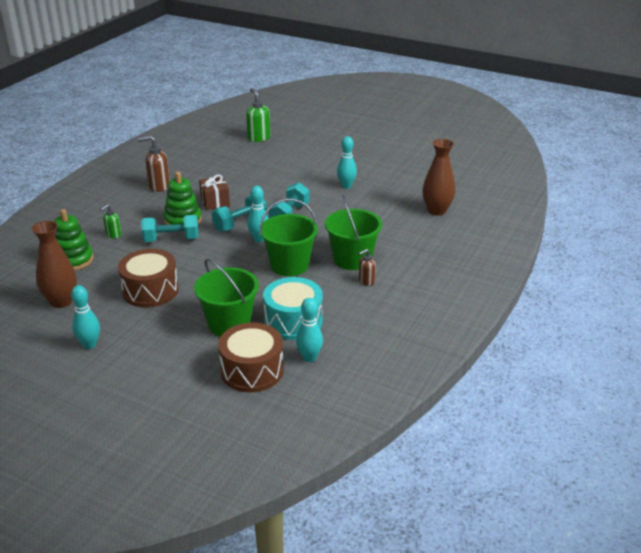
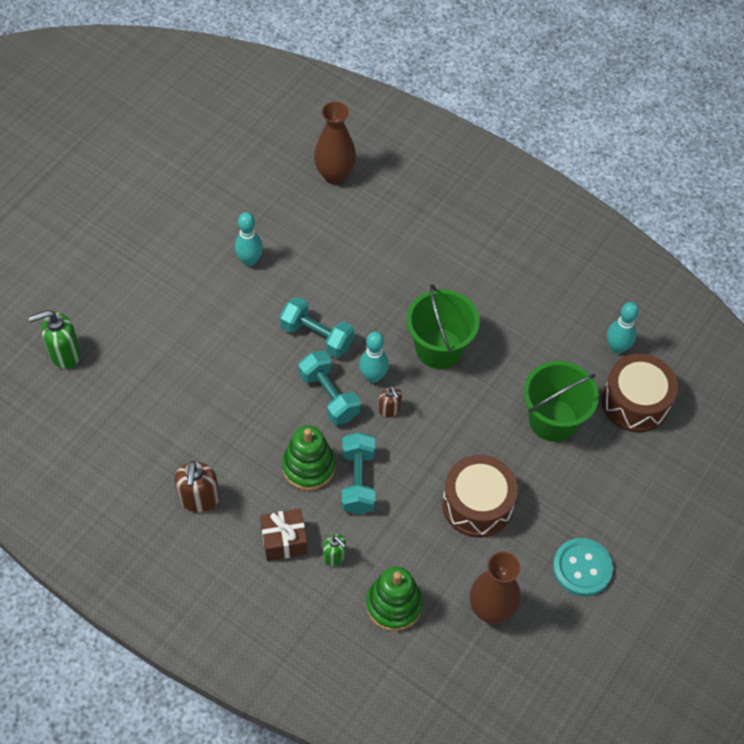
camera: 85 degrees left, 25 degrees up
(89, 345) = (582, 568): turquoise bowling pin -> turquoise button
(215, 202) = (263, 424): brown gift -> brown gift (284, 541)
(293, 321) = (552, 356): turquoise drum -> none
(352, 259) = (434, 281): green bucket -> none
(366, 281) = (482, 275): brown soap dispenser -> brown soap dispenser (389, 410)

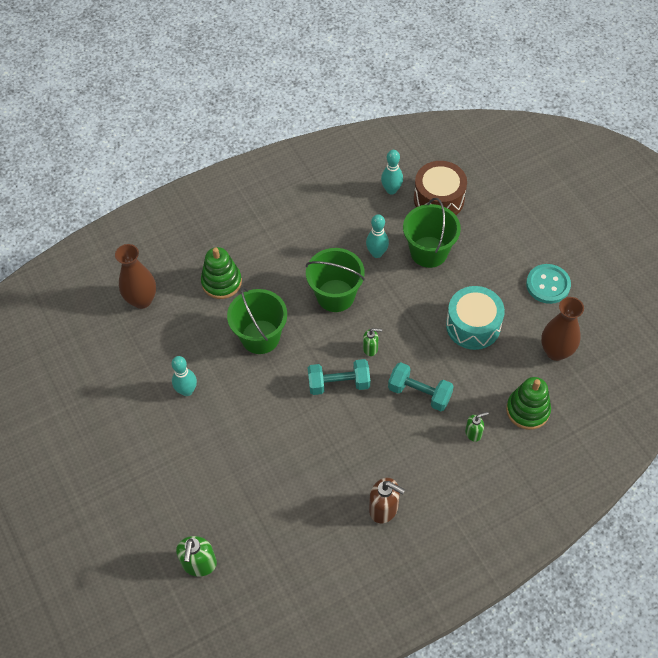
camera: 60 degrees left, 0 degrees up
(284, 541) = (446, 462): brown gift -> none
(308, 466) = (392, 421): green stacking toy -> green stacking toy (221, 282)
(317, 336) = (282, 371): turquoise dumbbell -> none
(348, 298) = (260, 337): none -> green bucket
(373, 376) = (337, 348): turquoise bowling pin -> turquoise bowling pin (377, 253)
(389, 410) = (370, 348): brown soap dispenser -> green soap dispenser
(477, 504) = (473, 325): brown drum -> turquoise drum

